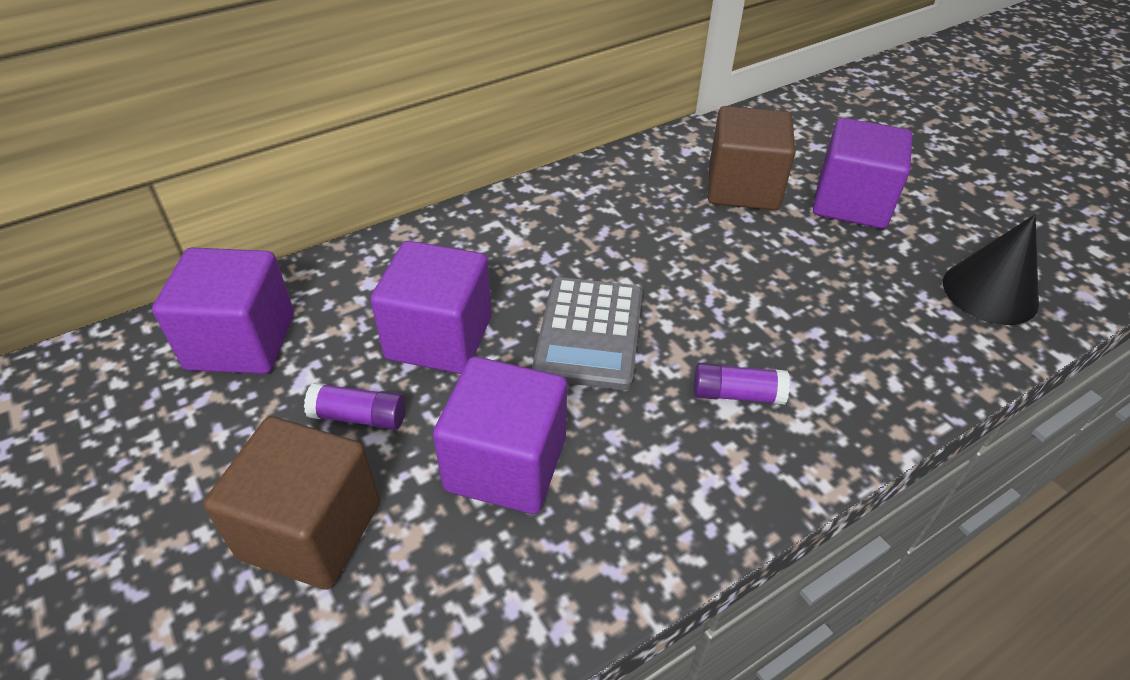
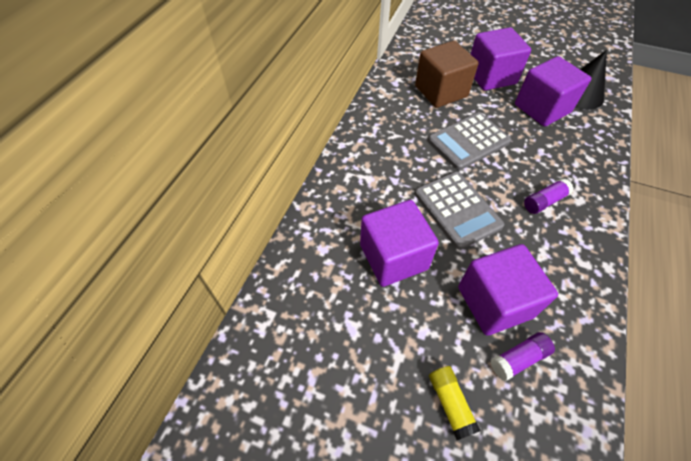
camera: 35 degrees left, 10 degrees up
(241, 341) = (293, 330): purple cube -> purple cube (542, 108)
(311, 530) = (450, 403): brown cube -> yellow glue stick
(359, 417) = (404, 327): purple glue stick -> purple glue stick (518, 359)
(709, 264) = (468, 141): none -> grey calculator

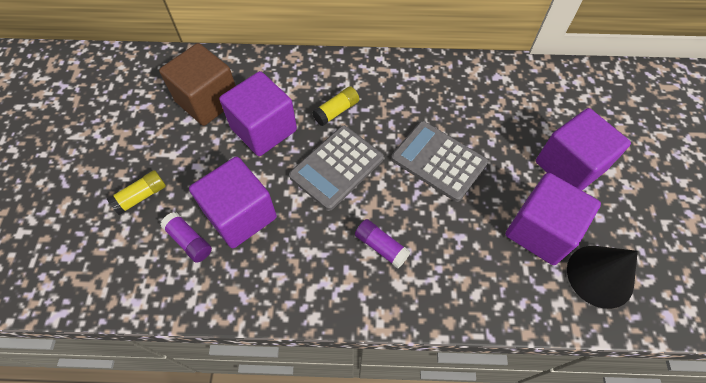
camera: 70 degrees right, 5 degrees up
(392, 192) = (336, 111): none -> yellow glue stick
(441, 91) = (507, 120): brown cube -> brown cube (207, 100)

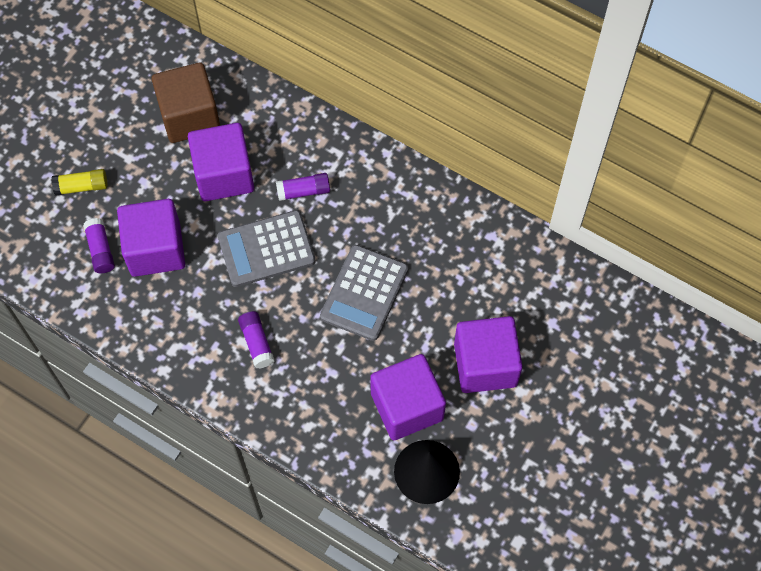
camera: 30 degrees right, 5 degrees up
(336, 111) = (303, 191): yellow glue stick -> purple glue stick
(438, 161) = (364, 293): grey calculator -> grey calculator turned 135 degrees counterclockwise

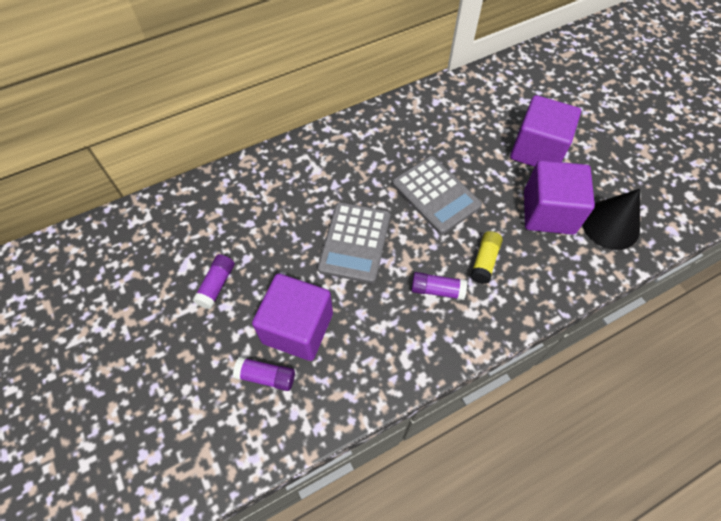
camera: 60 degrees left, 5 degrees down
(81, 186) = (189, 362): yellow glue stick -> yellow glue stick (484, 261)
(189, 116) = (191, 240): brown cube -> none
(224, 175) = (265, 241): purple cube -> none
(303, 191) = (321, 193): purple glue stick -> purple glue stick (216, 285)

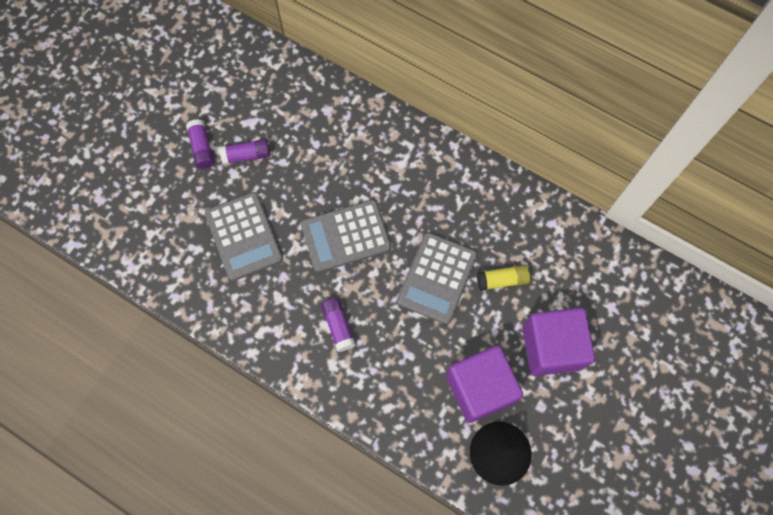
camera: 60 degrees right, 10 degrees up
(266, 376) = (193, 237): purple glue stick -> purple glue stick (202, 148)
(297, 328) = (244, 236): purple cube -> grey calculator
(484, 261) = (390, 353): yellow glue stick -> yellow glue stick (502, 280)

